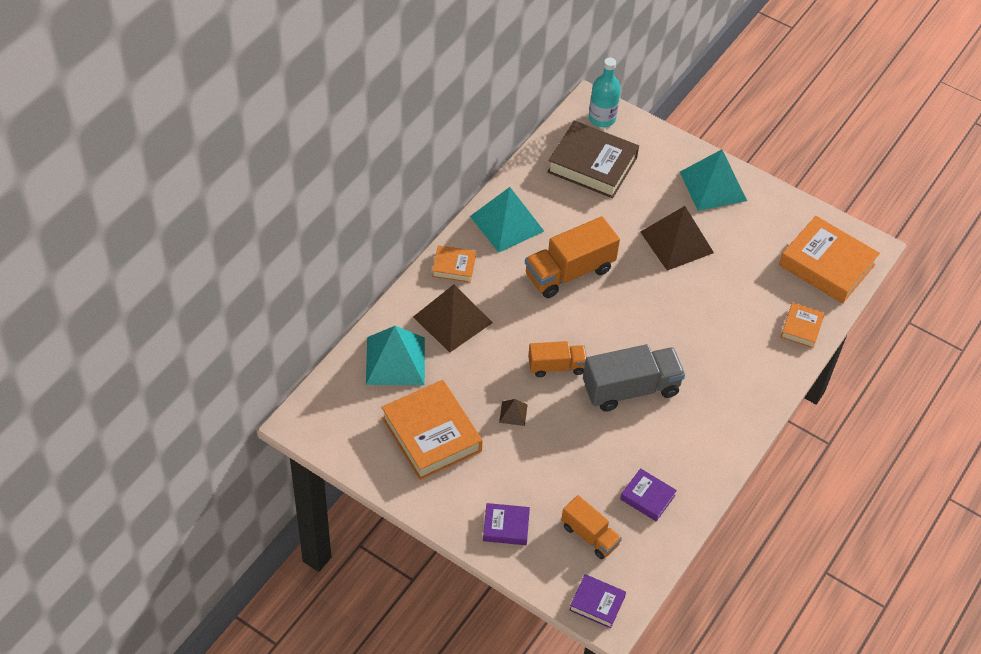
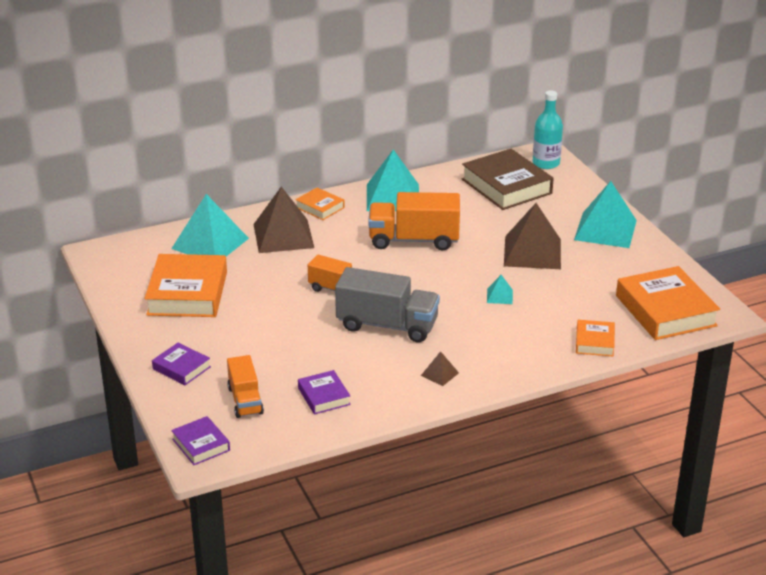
camera: 35 degrees right, 20 degrees down
(513, 413) = (268, 304): brown pyramid -> brown pyramid (439, 374)
(691, 309) = (499, 296): none -> turquoise pyramid
(801, 328) = (594, 342): orange book -> orange book turned 45 degrees counterclockwise

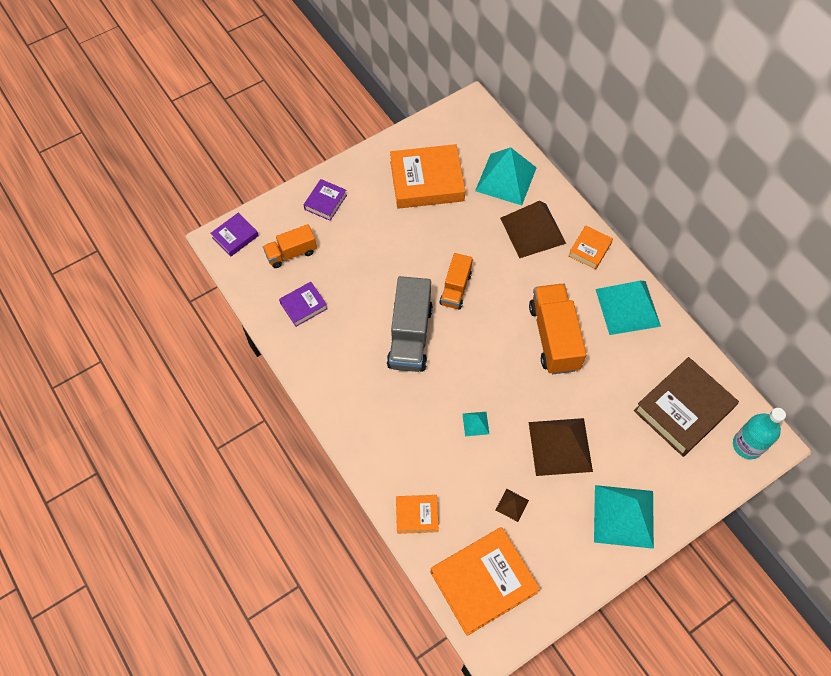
camera: 80 degrees right, 30 degrees up
(439, 374) = (346, 387): brown pyramid -> brown pyramid (512, 505)

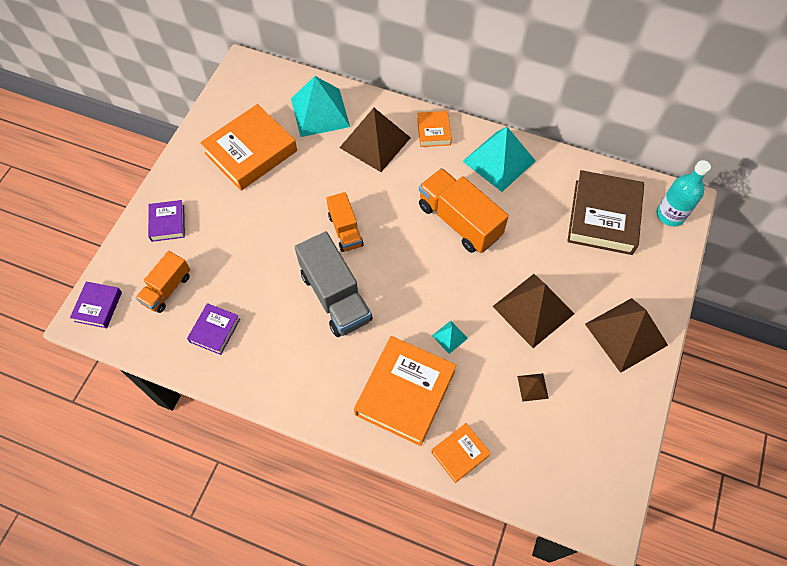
camera: 35 degrees left, 0 degrees up
(483, 582) = (560, 472): orange book -> orange book (405, 393)
(623, 516) = (626, 334): turquoise pyramid -> brown pyramid

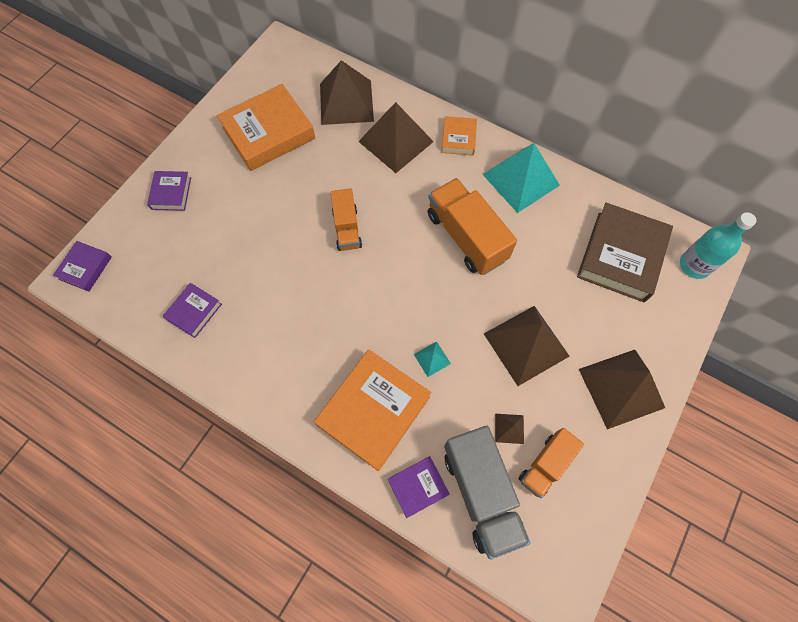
camera: 10 degrees right, 5 degrees up
(167, 289) = (156, 261): orange truck -> orange truck (545, 465)
(320, 112) = (346, 102): turquoise pyramid -> brown pyramid
(335, 296) = (322, 296): grey truck -> grey truck (481, 493)
(460, 453) = (418, 487): orange book -> purple book

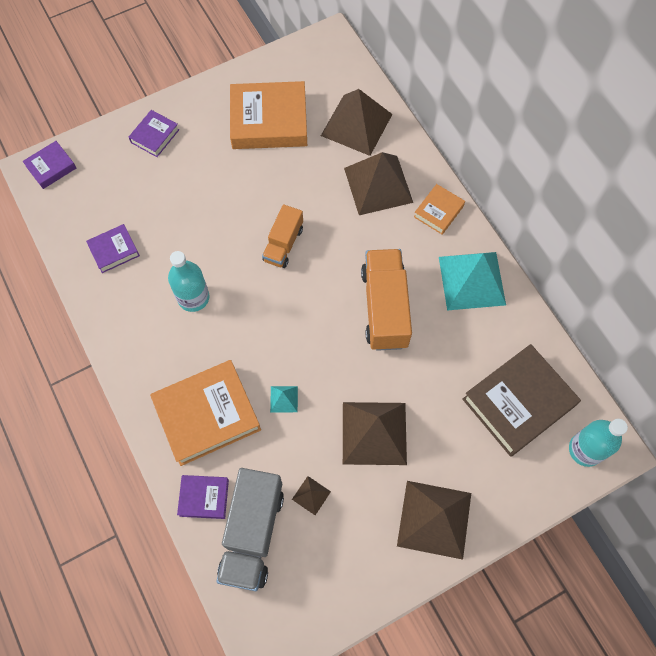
camera: 30 degrees right, 0 degrees up
(295, 315) = (193, 297): none -> turquoise bottle
(545, 465) = (322, 543): orange truck -> none

